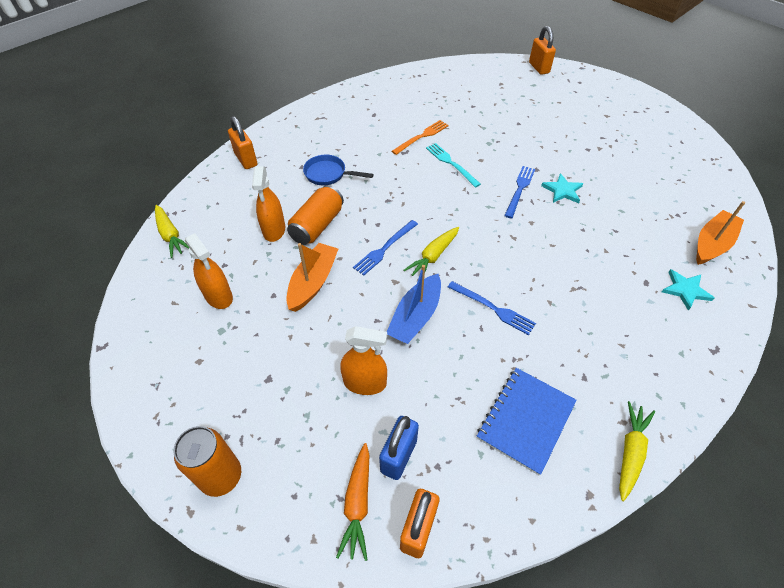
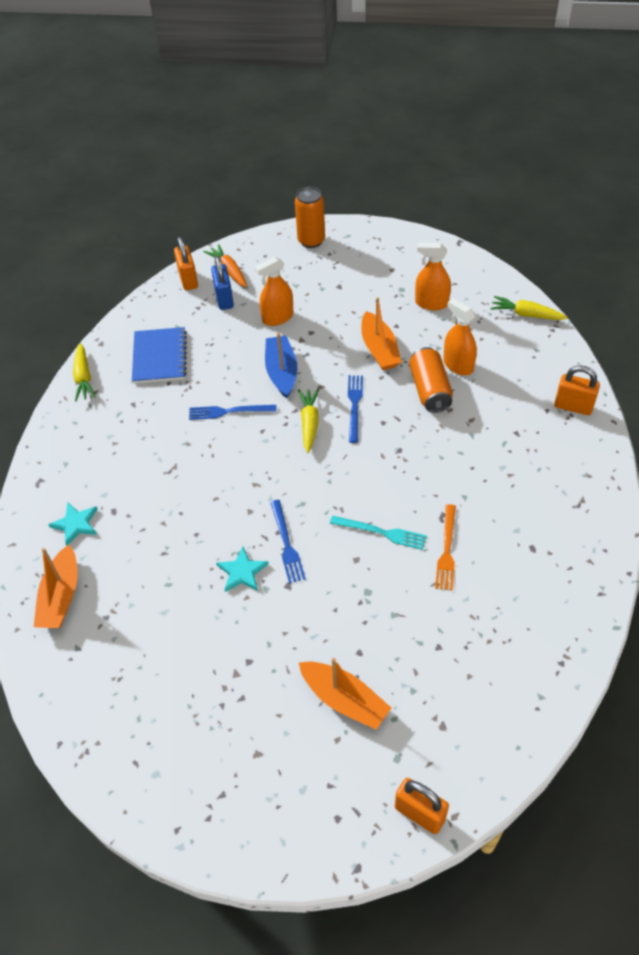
camera: 145 degrees right, 0 degrees up
(328, 174) = (482, 441): blue pan -> none
(543, 111) = (344, 700): none -> orange boat

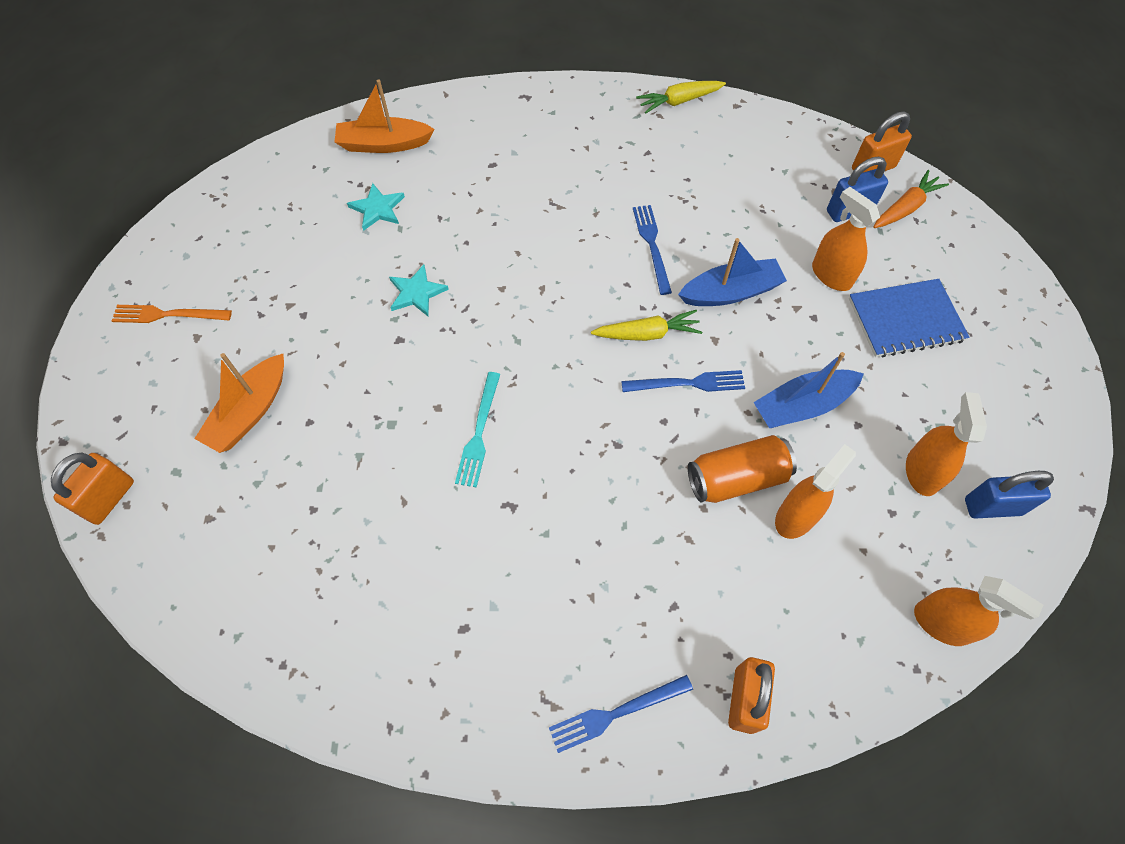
camera: 80 degrees right, 10 degrees up
(76, 524) = (473, 137): turquoise star -> turquoise star (377, 209)
(160, 357) = (728, 163): blue notebook -> blue notebook (905, 320)
(286, 544) = (457, 331): blue fork -> blue fork (616, 713)
(311, 241) = (1006, 296): orange can -> none
(379, 349) = (802, 406): orange boat -> blue boat
(446, 550) = (455, 513): orange fork -> orange fork (168, 315)
(456, 279) = (992, 507): none -> blue padlock
(526, 314) = (941, 623): yellow carrot -> orange spray bottle

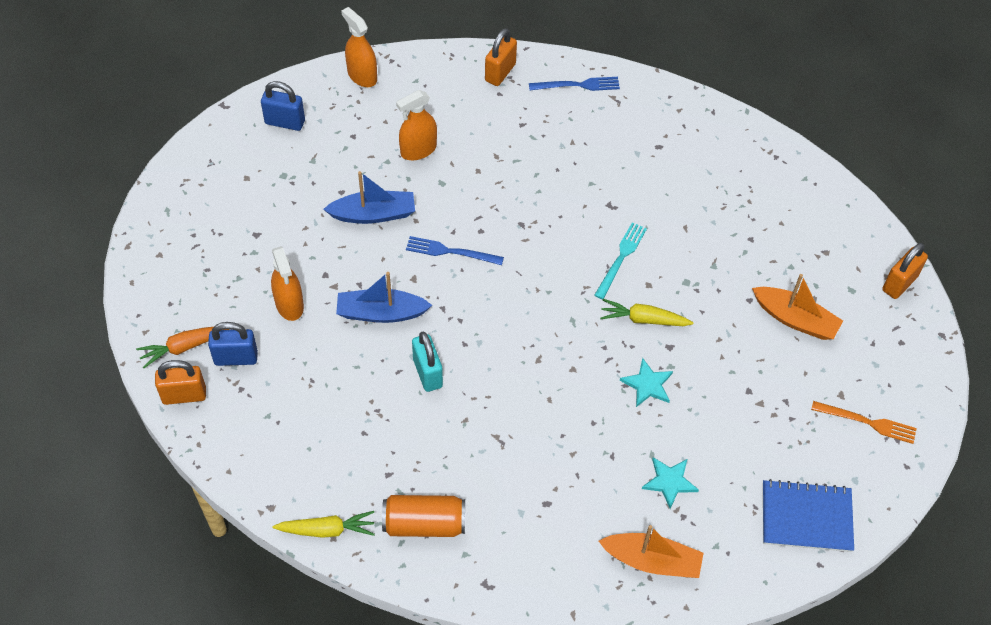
camera: 165 degrees left, 5 degrees down
(250, 412) = (795, 319): orange boat -> orange boat turned 75 degrees clockwise
(648, 334) = (465, 297): yellow carrot -> yellow carrot (643, 319)
(652, 245) = (427, 373): blue fork -> turquoise padlock
(736, 478) = (446, 181): orange can -> orange can (424, 524)
(905, 320) = (254, 253): blue notebook -> blue notebook (806, 517)
(922, 472) = (317, 152): orange spray bottle -> none

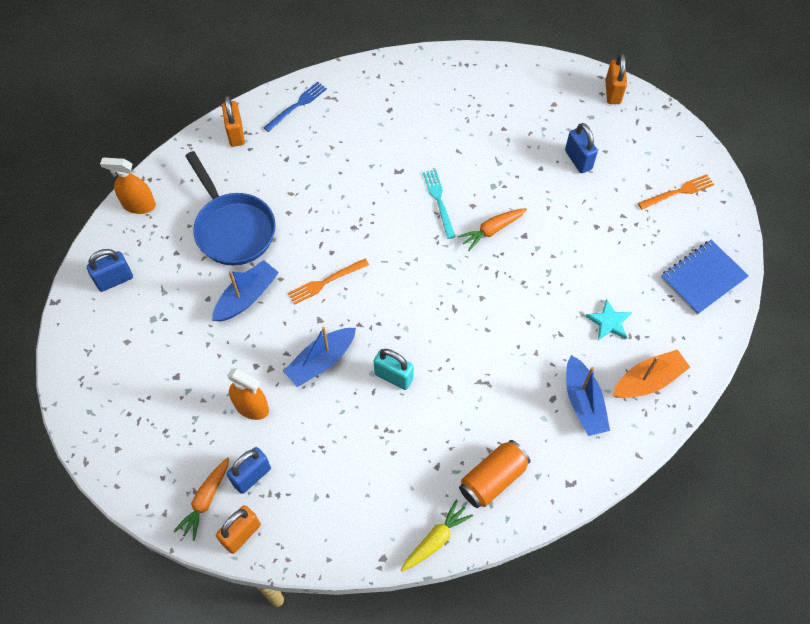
camera: 40 degrees left, 5 degrees up
(418, 150) = (233, 228): orange spray bottle -> blue pan
(451, 251) = (326, 282): blue fork -> orange fork
(571, 529) = (583, 402): none -> blue boat
(643, 319) = (491, 230): yellow carrot -> orange carrot
(647, 384) = (535, 270): turquoise star -> none
(795, 319) = (578, 160): orange boat -> blue padlock

